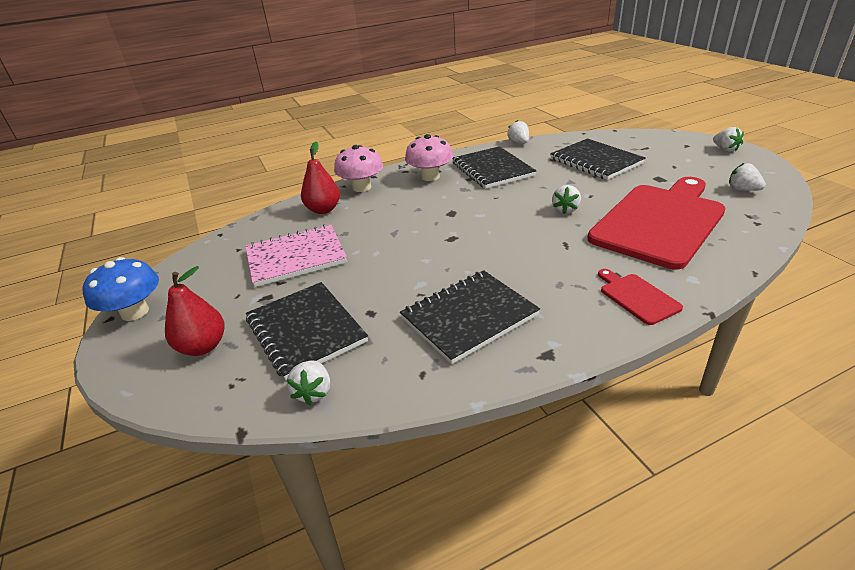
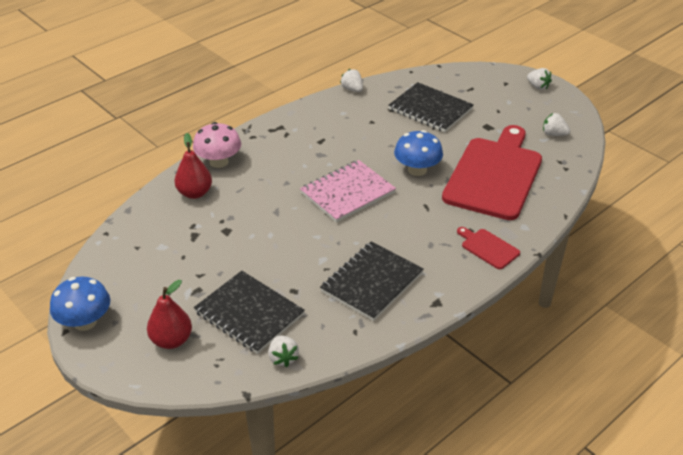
camera: 20 degrees left, 5 degrees up
(296, 257) = (199, 248): pink notebook -> pink notebook (347, 193)
(430, 176) = (281, 142): pink mushroom -> none
(492, 169) = (338, 127): black notebook -> none
(565, 209) = (417, 170): white strawberry -> blue mushroom

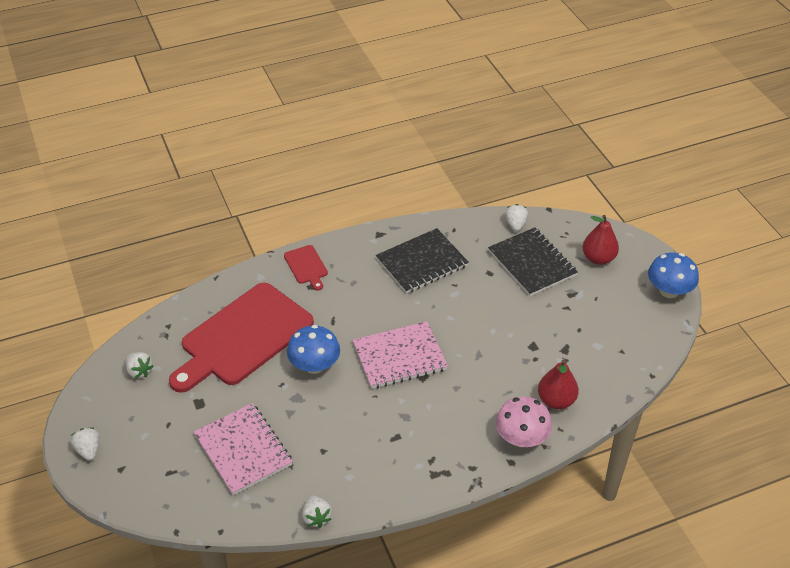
camera: 160 degrees left, 5 degrees up
(430, 109) = (243, 450): black notebook -> pink notebook

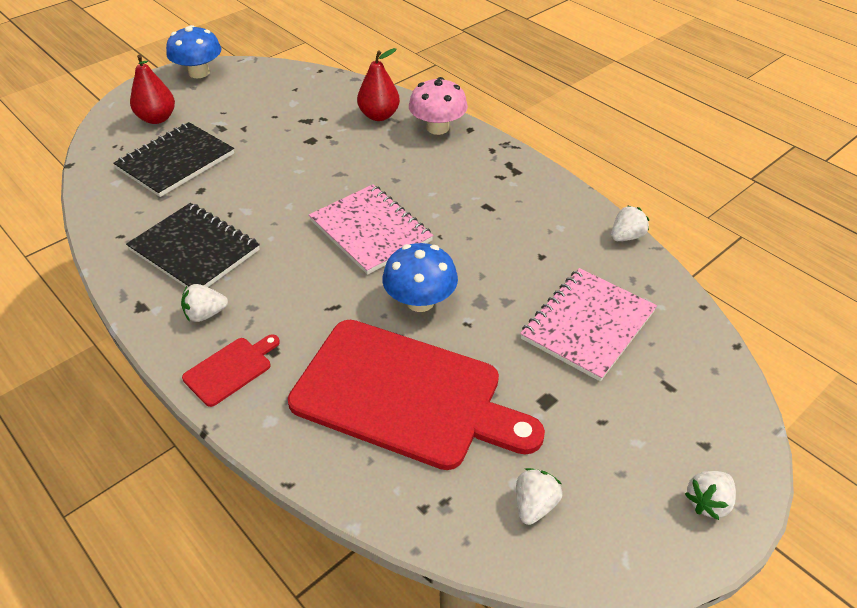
camera: 110 degrees left, 0 degrees up
(515, 225) = (104, 185): white strawberry -> white strawberry (205, 314)

